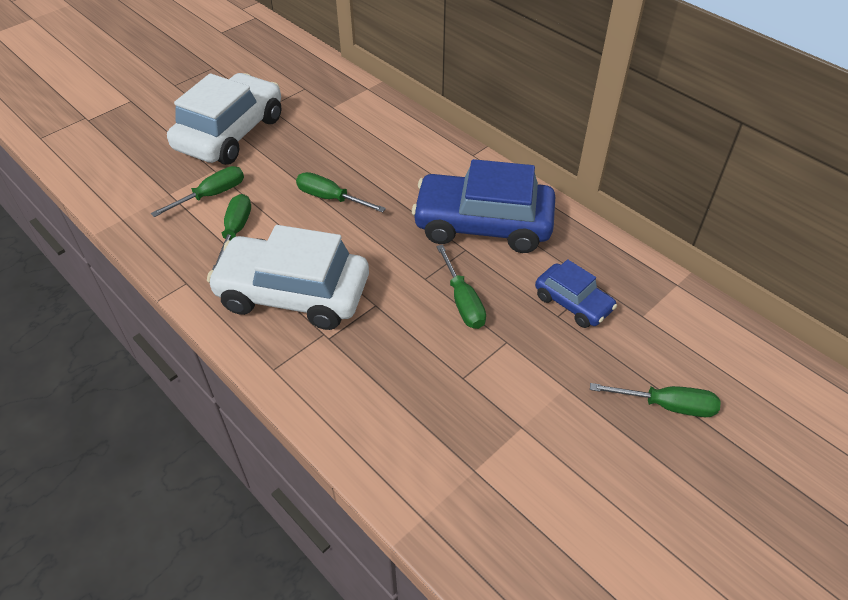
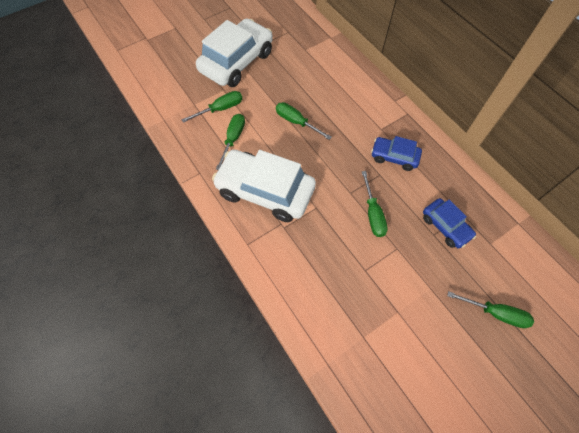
camera: 10 degrees right, 15 degrees up
(483, 224) = (394, 157): blue car -> blue car, size x0.52

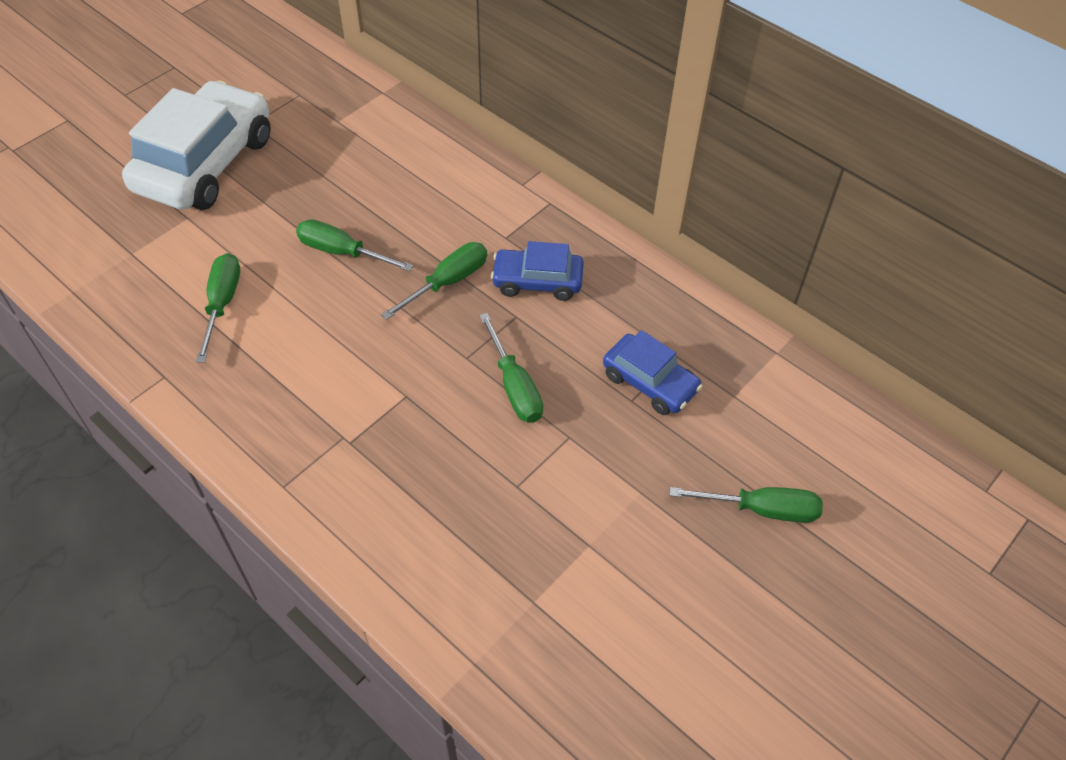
camera: 15 degrees left, 10 degrees down
(220, 109) = (187, 253): green screwdriver -> green screwdriver (448, 282)
(265, 191) = (302, 385): white car -> none

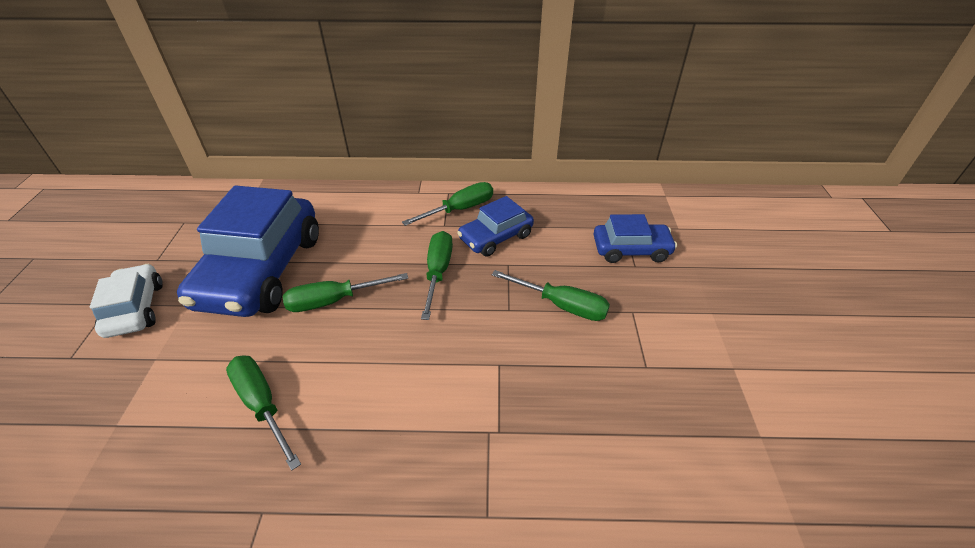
camera: 40 degrees left, 10 degrees down
(205, 163) = (135, 309): white car -> white car, size x0.52
(315, 185) = (261, 270): none -> blue car
(761, 509) = (775, 274): green screwdriver -> green screwdriver (460, 209)

